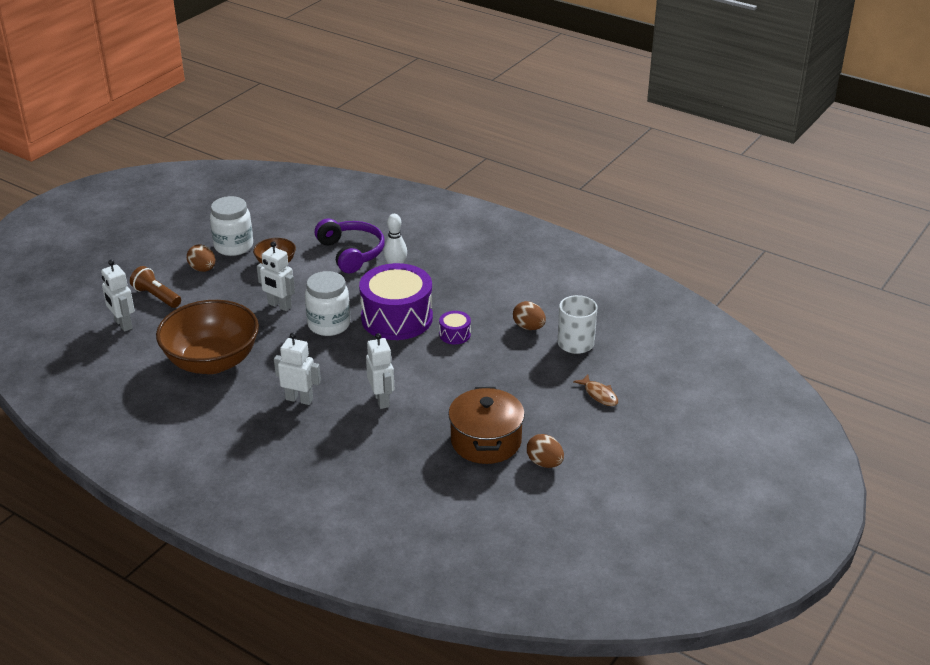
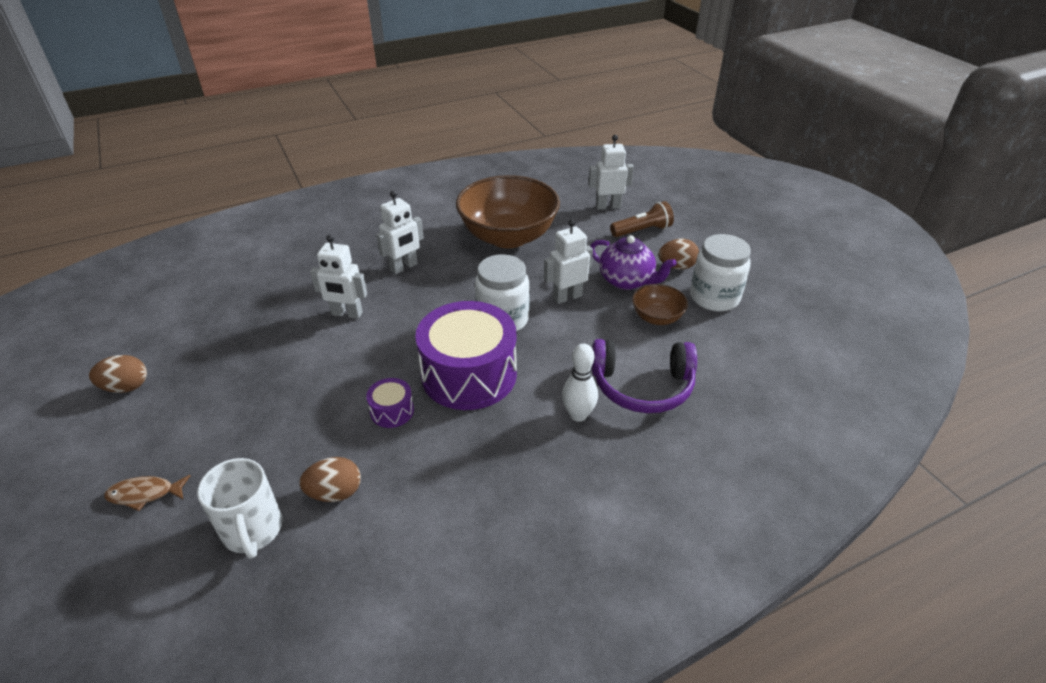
camera: 120 degrees right, 5 degrees up
(238, 286) = (627, 281): none -> purple teapot
(486, 441) = (208, 359): brown pot -> none

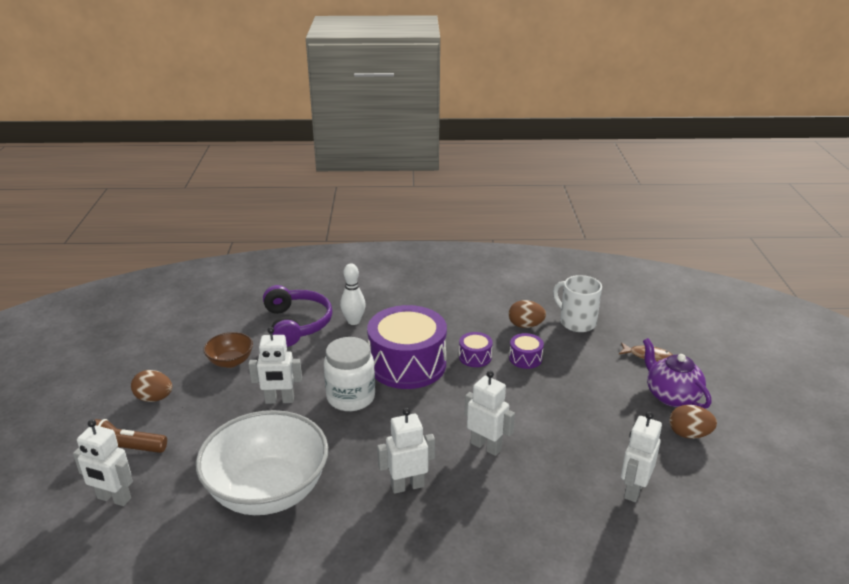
camera: 155 degrees left, 10 degrees down
(203, 316) = (633, 490): none -> white robot
(253, 530) = (576, 322): white mug -> white mug turned 45 degrees counterclockwise
(325, 430) = (525, 358): none -> purple drum
(508, 237) = (268, 491): brown bowl -> white bowl
(627, 281) = (213, 399): purple teapot -> purple teapot (671, 396)
(642, 386) = (297, 324): purple headphones -> purple headphones turned 45 degrees clockwise
(714, 297) = (166, 363): white jar -> none

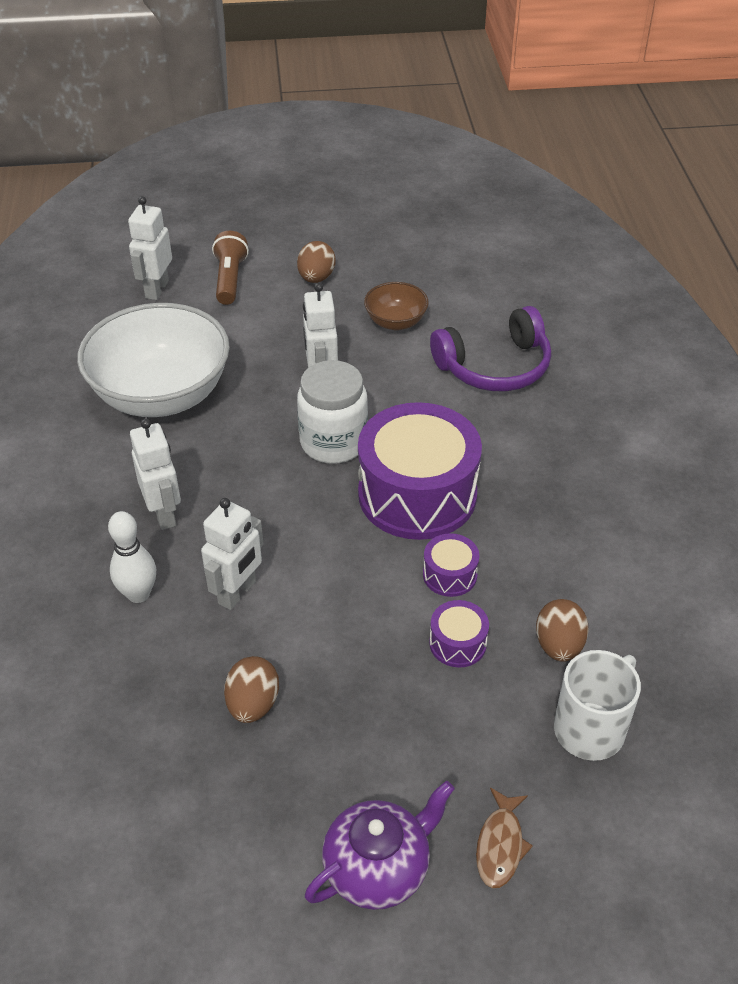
camera: 85 degrees right, 15 degrees up
(353, 321) = (516, 424): white bowling pin -> white bowling pin (138, 594)
(633, 490) = (144, 774): white robot -> none
(689, 434) = (272, 880): brown egg -> brown egg (253, 704)

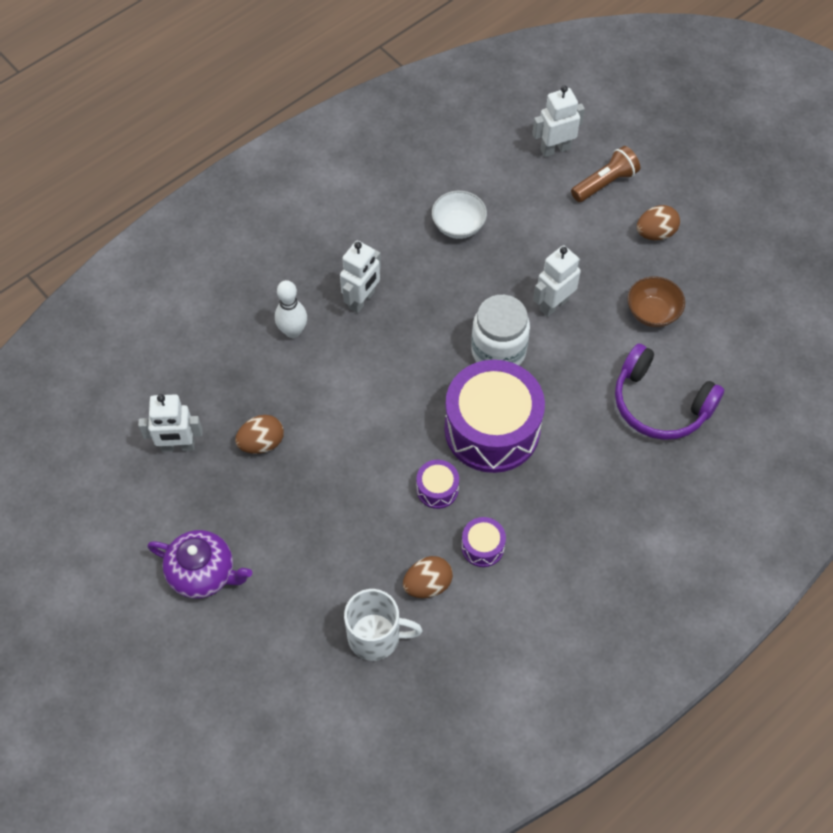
camera: 55 degrees right, 15 degrees up
(161, 395) = (458, 226): white bowl -> white bowl, size x0.47
(237, 593) = (333, 381): white robot -> white robot (178, 446)
(457, 643) = (385, 525): purple drum -> purple drum (482, 547)
(500, 845) = (260, 628): brown fish -> none

